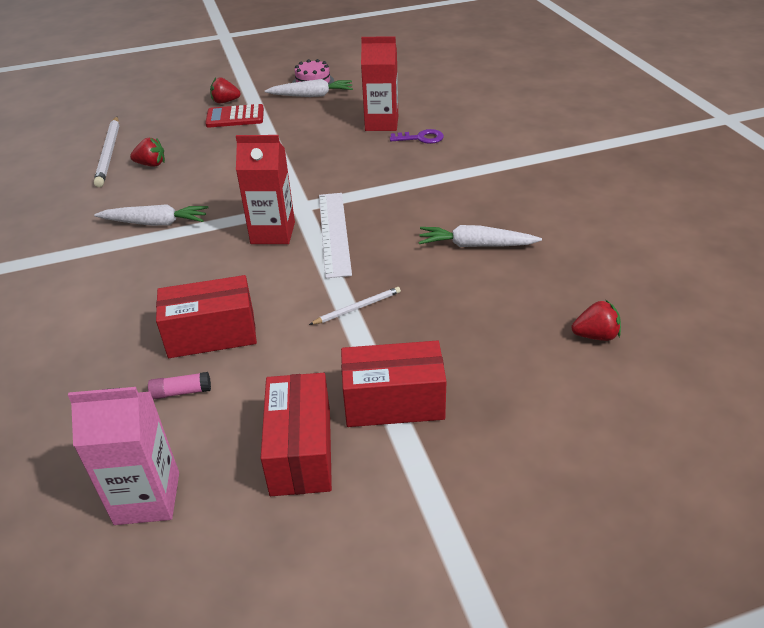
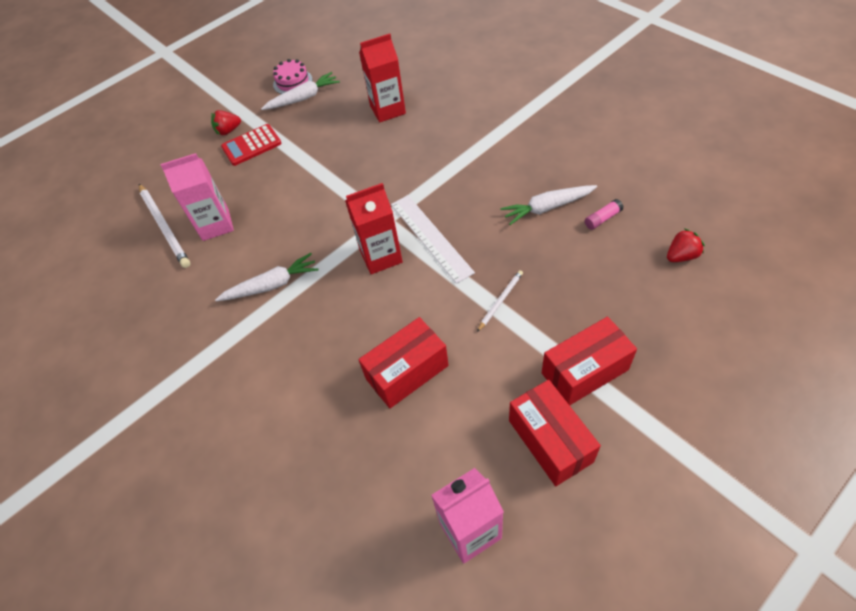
camera: 20 degrees left, 15 degrees up
(151, 164) = (215, 225): red strawberry -> pink carton
(181, 392) = (424, 433): pink glue stick -> pink glue stick (602, 219)
(421, 138) = (431, 114): purple key -> none

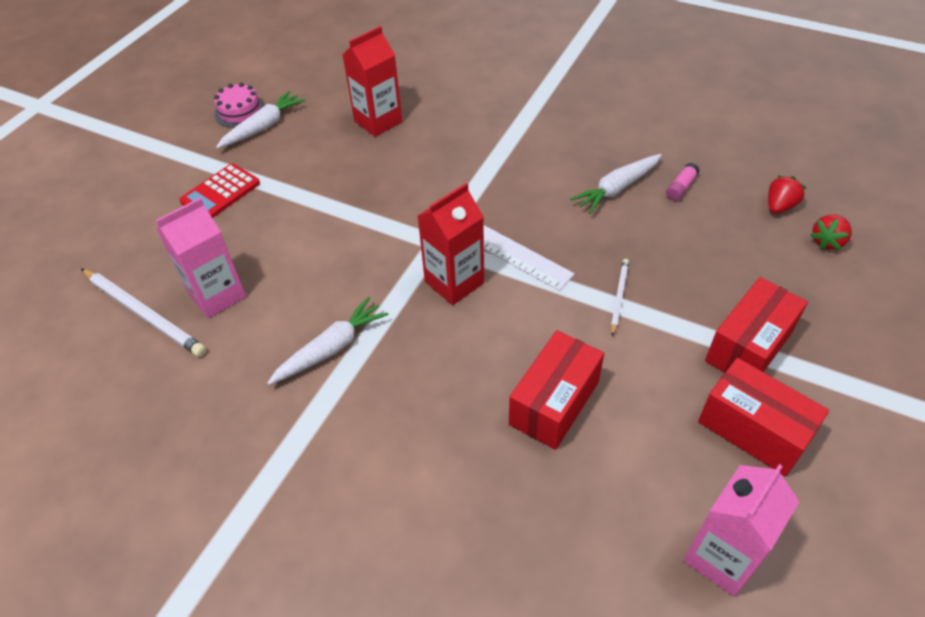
camera: 25 degrees left, 5 degrees down
(228, 131) = (179, 182): red strawberry -> red strawberry (827, 241)

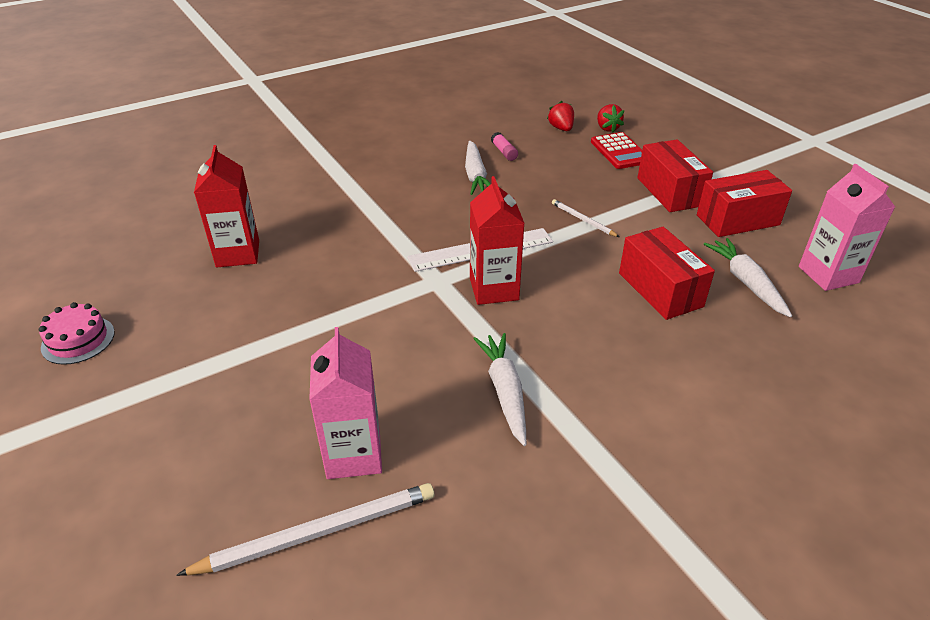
camera: 60 degrees left, 10 degrees down
(220, 192) = (194, 400): red calculator -> red calculator (620, 151)
(263, 127) = (132, 331): white carrot -> white carrot (746, 282)

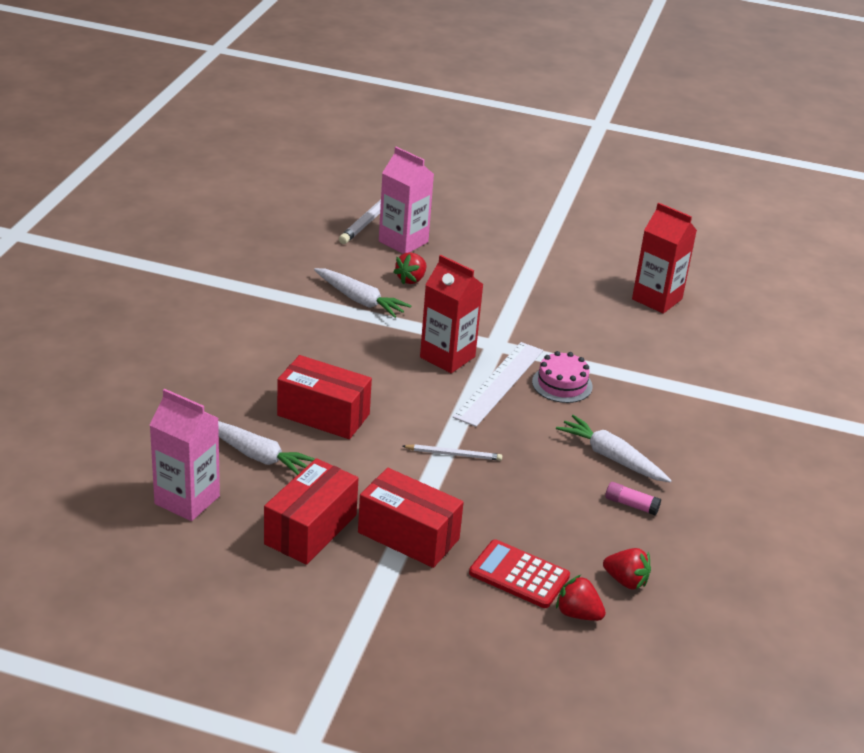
camera: 135 degrees right, 5 degrees down
(78, 340) = (636, 221): pink cake -> pink cake (562, 384)
(418, 390) = (411, 279): none -> red strawberry

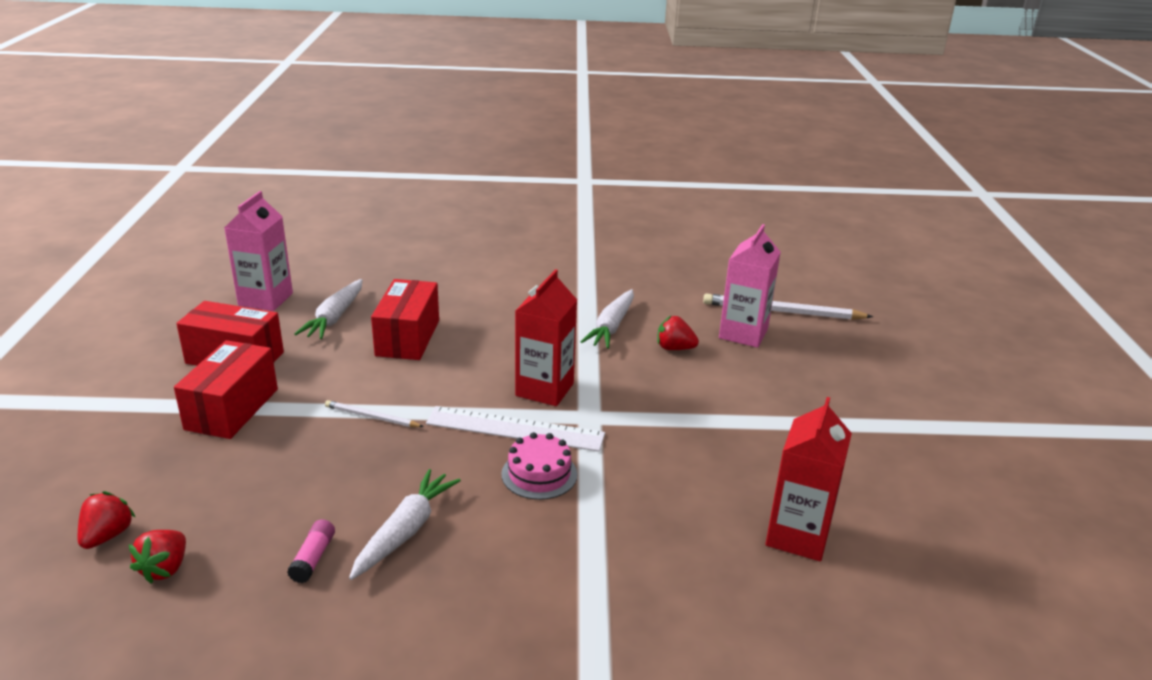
camera: 75 degrees right, 5 degrees down
(454, 454) = (371, 417): white pencil -> white pencil turned 120 degrees clockwise
(519, 575) = (174, 485): red calculator -> none

